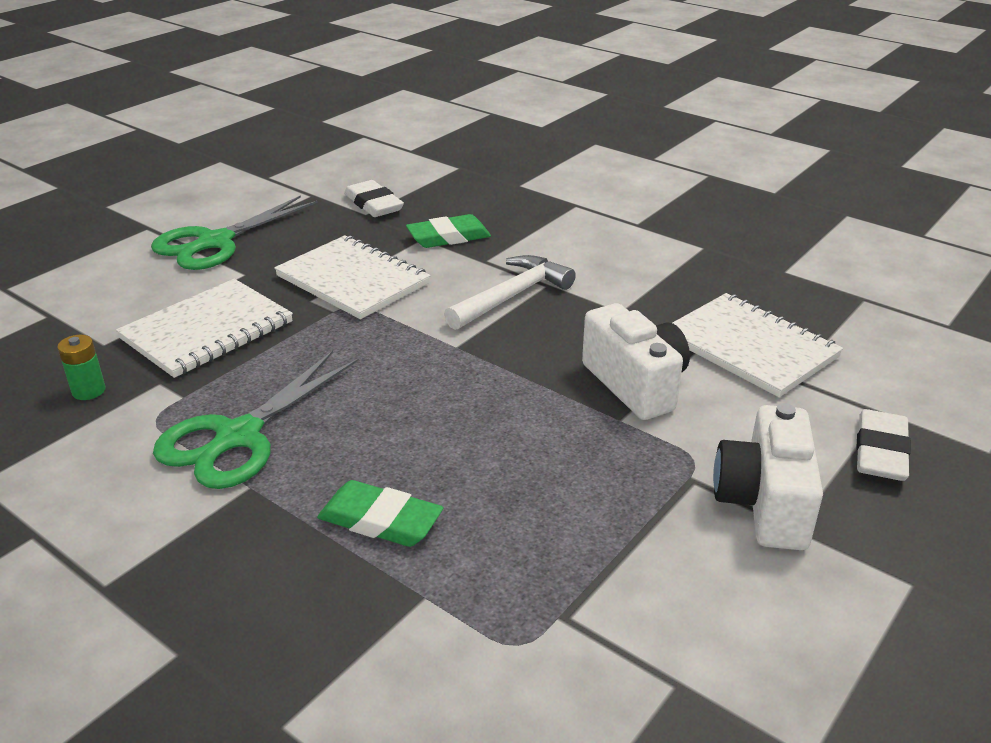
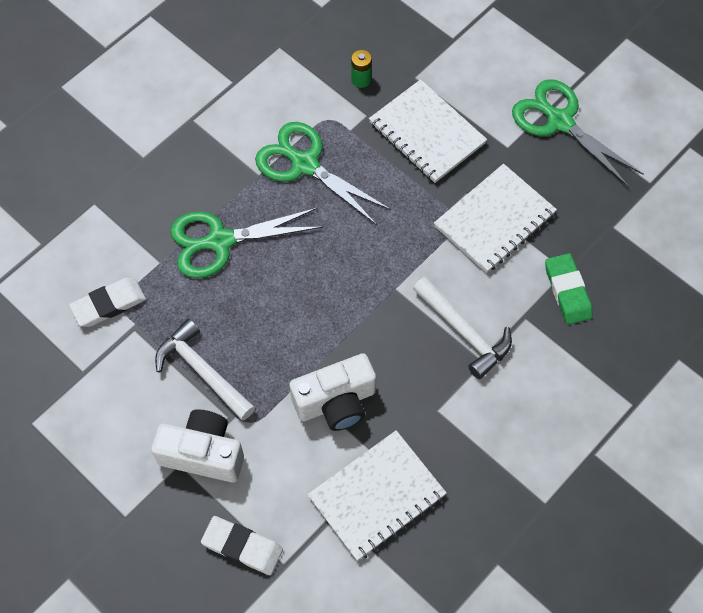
camera: 95 degrees right, 30 degrees up
(373, 204) = (632, 233): white eraser -> white eraser (109, 304)
(380, 520) = (220, 241): green eraser -> green scissors
(627, 517) = (203, 371): none -> white hammer

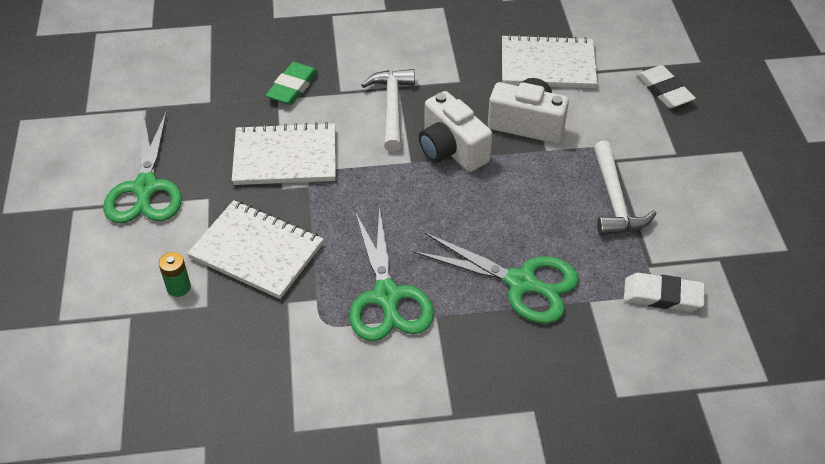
camera: 140 degrees left, 15 degrees down
(203, 453) = (654, 151): white camera -> white camera (451, 149)
(361, 79) = (256, 337): green battery -> green battery (178, 287)
(426, 133) = (257, 251): white notebook -> white notebook turned 60 degrees counterclockwise

